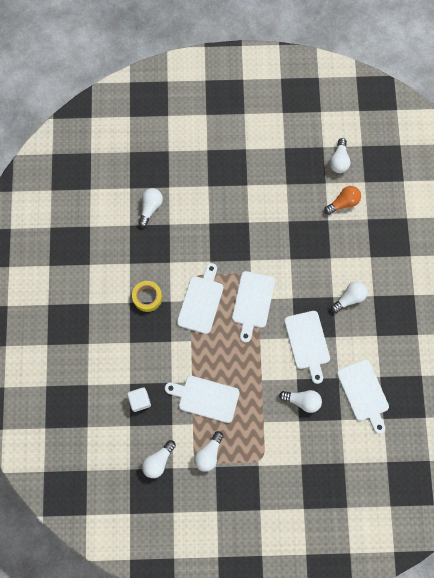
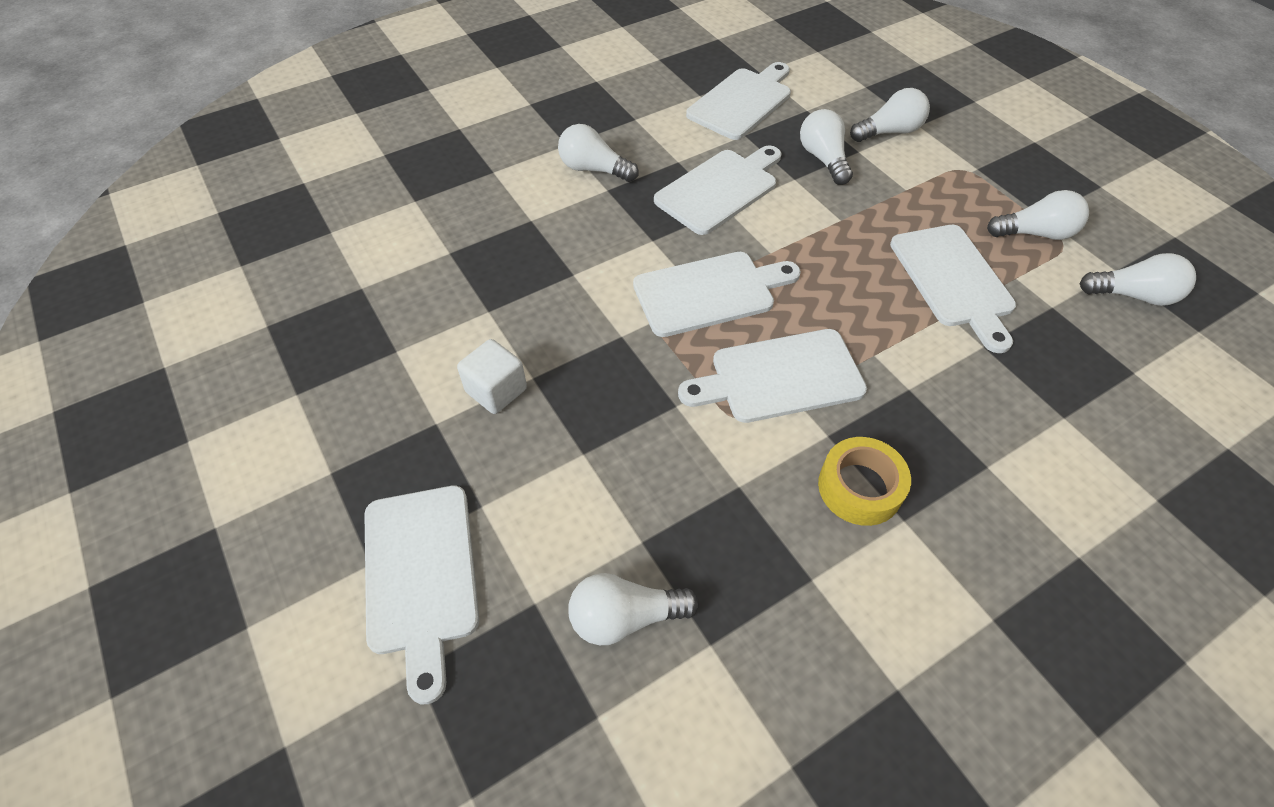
camera: 120 degrees left, 20 degrees down
(140, 400) = (1074, 381): white cube -> white cube (496, 390)
(195, 161) = (421, 575): none -> white cutting board
(339, 160) = (293, 286): white light bulb -> white light bulb (889, 132)
(343, 203) = (396, 245): orange light bulb -> none

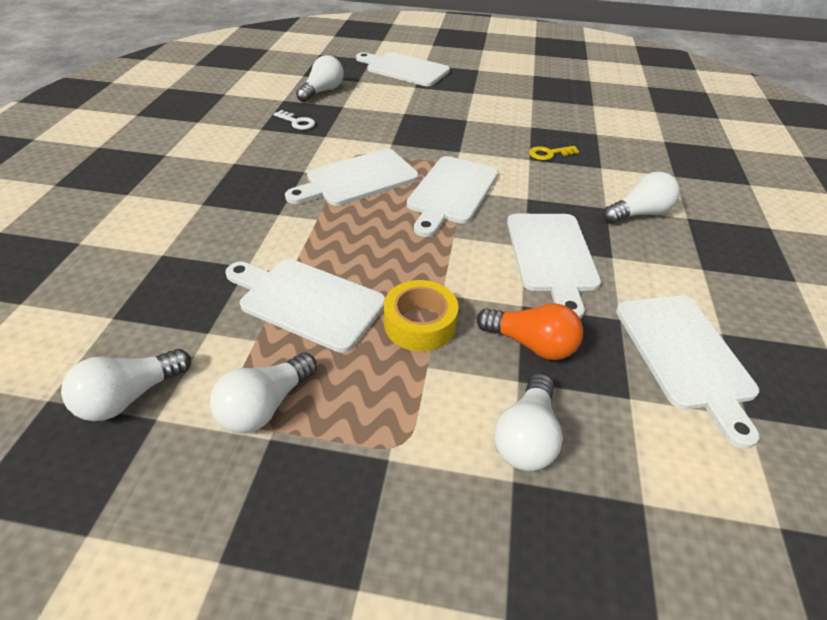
camera: 130 degrees right, 10 degrees down
(496, 390) = (472, 109): white cube -> none
(544, 266) = (549, 154): none -> yellow key
(746, 552) = (297, 122): none -> white key
(780, 377) = (358, 179): white cutting board -> white cutting board turned 150 degrees counterclockwise
(823, 159) = (531, 344): white light bulb -> orange light bulb
(859, 487) = (267, 162): yellow tape -> yellow tape (420, 323)

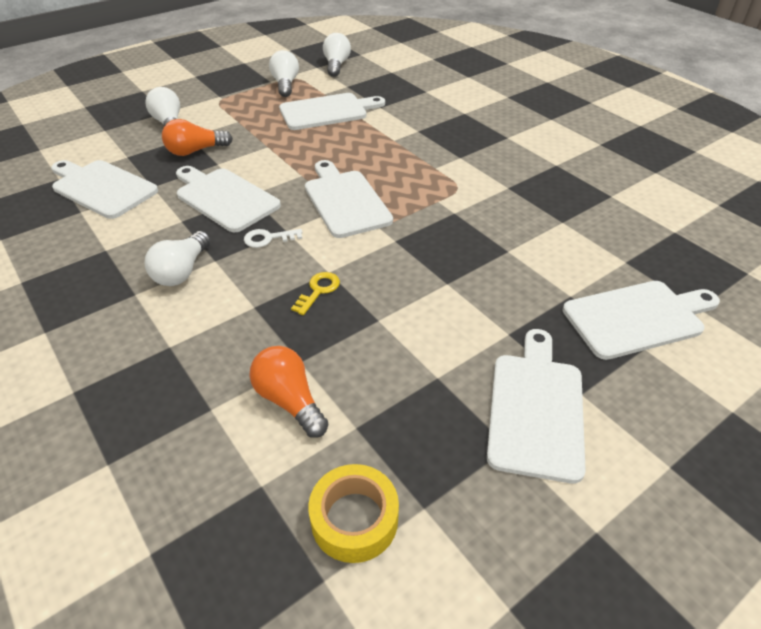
camera: 135 degrees right, 0 degrees up
(297, 122) = (550, 184): white key -> white key (268, 238)
(322, 91) = (613, 225): white light bulb -> none
(358, 179) = (419, 172): white cutting board -> white cutting board (536, 409)
(420, 323) = (261, 131): yellow tape -> yellow tape (354, 519)
(617, 125) = (289, 400): none -> orange light bulb

